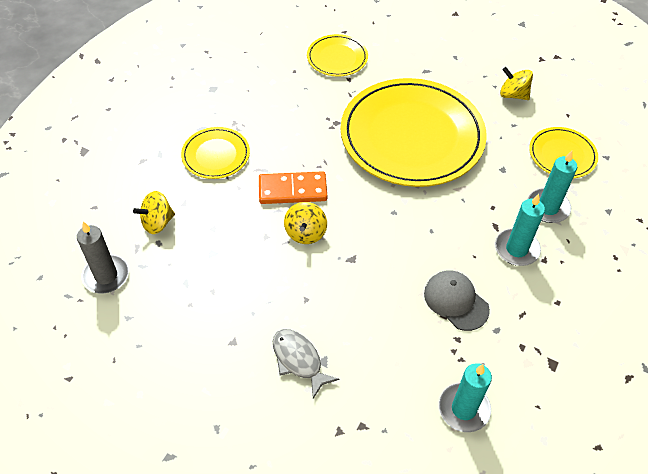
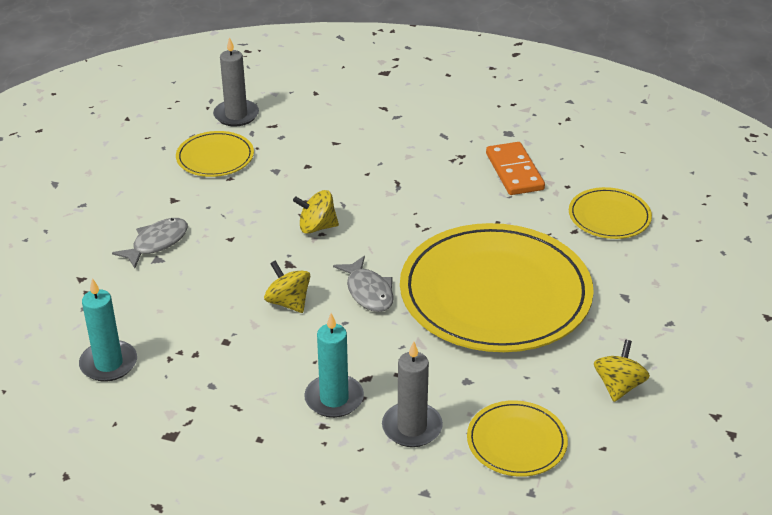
camera: 80 degrees right, 15 degrees down
(157, 222) = (306, 131): yellow spinning top -> yellow spinning top (288, 302)
(216, 155) = (408, 151): yellow plate -> yellow plate (215, 157)
(292, 190) = (375, 210): orange domino -> orange domino (514, 171)
(397, 210) = (368, 292): none -> grey fish
(456, 301) = (246, 349): grey cap -> none
(547, 207) = (412, 427): turquoise candle -> grey candle

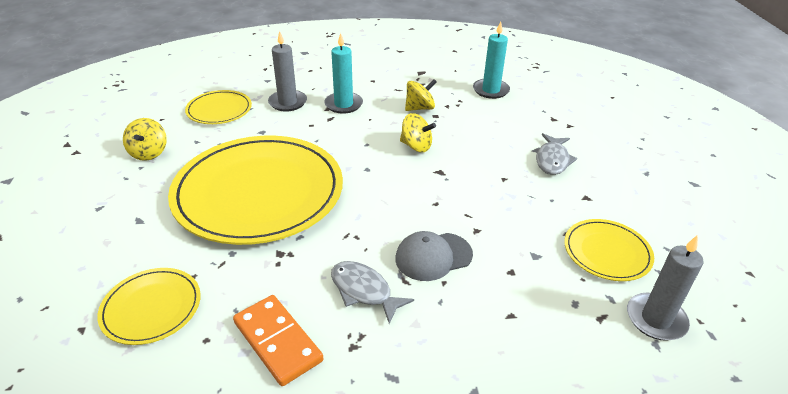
camera: 155 degrees right, 0 degrees up
(317, 227) = (444, 208): yellow spinning top -> yellow spinning top (419, 108)
(361, 192) = (433, 256): none -> grey cap
(368, 292) = (363, 168): grey fish -> grey fish (364, 291)

